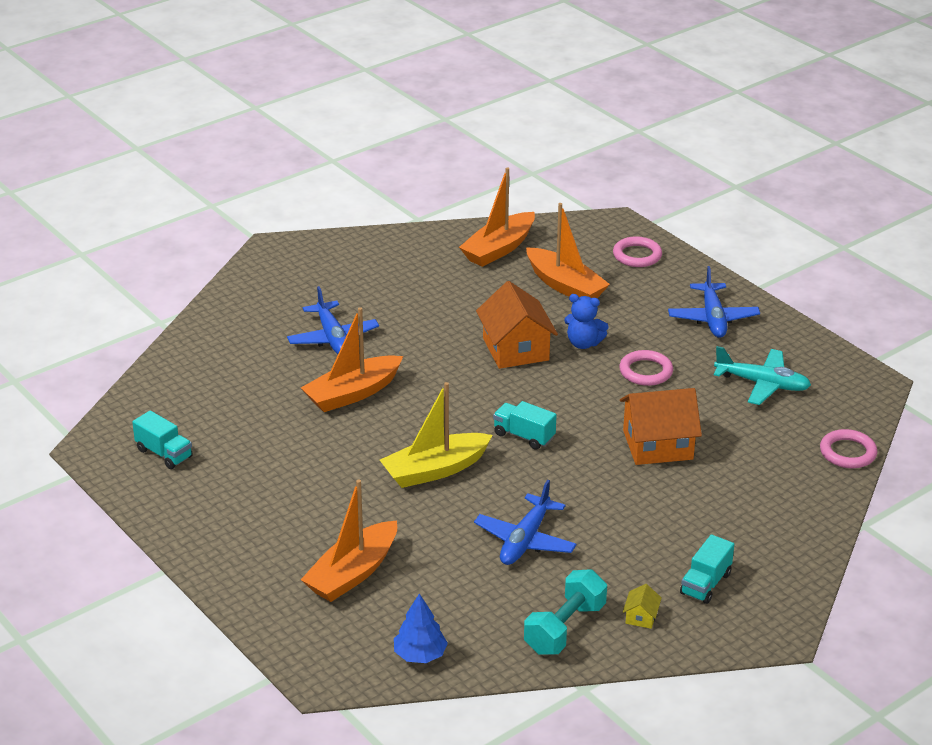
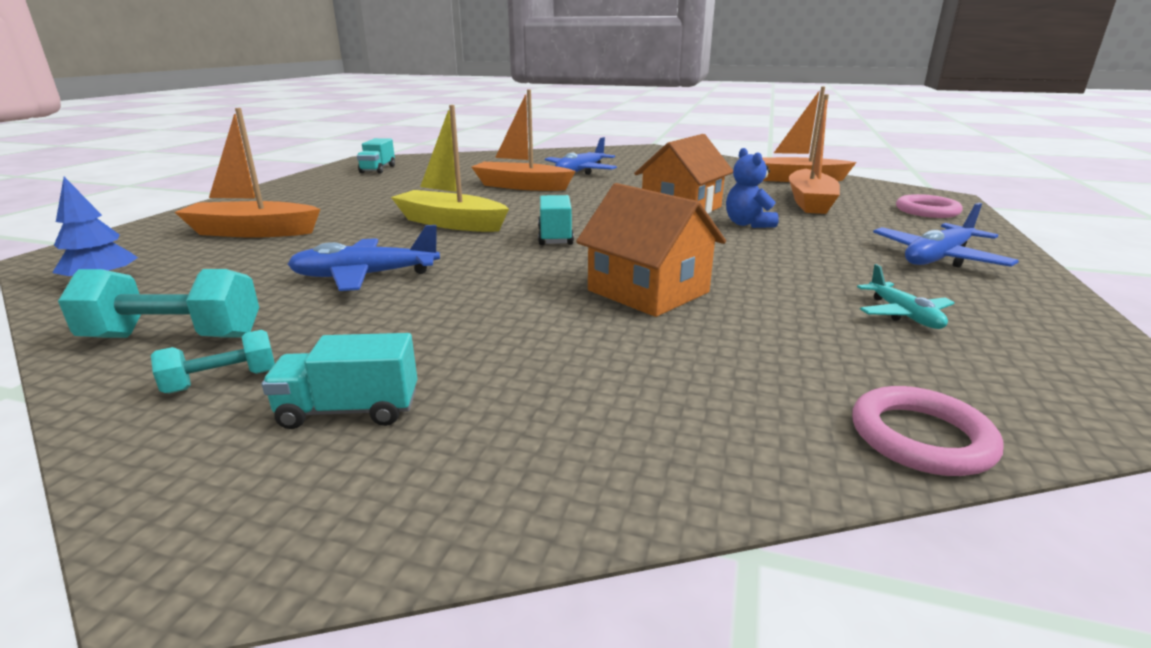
camera: 55 degrees right, 10 degrees down
(641, 617) = (222, 381): yellow house -> turquoise dumbbell
(646, 371) = (767, 254): pink ring -> none
(762, 384) = (903, 315): turquoise plane -> turquoise plane, size x0.62

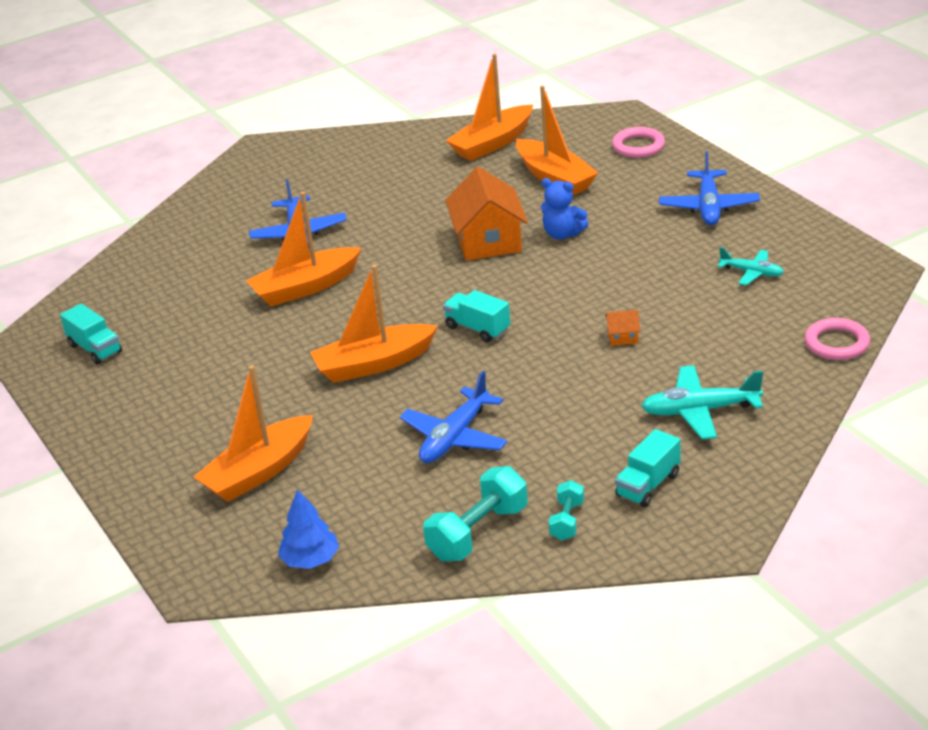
camera: 45 degrees left, 10 degrees up
(450, 223) = (373, 364): yellow boat -> orange boat
(574, 385) = (700, 411): none -> turquoise plane
(648, 291) = (623, 337): orange house -> orange house, size x0.42

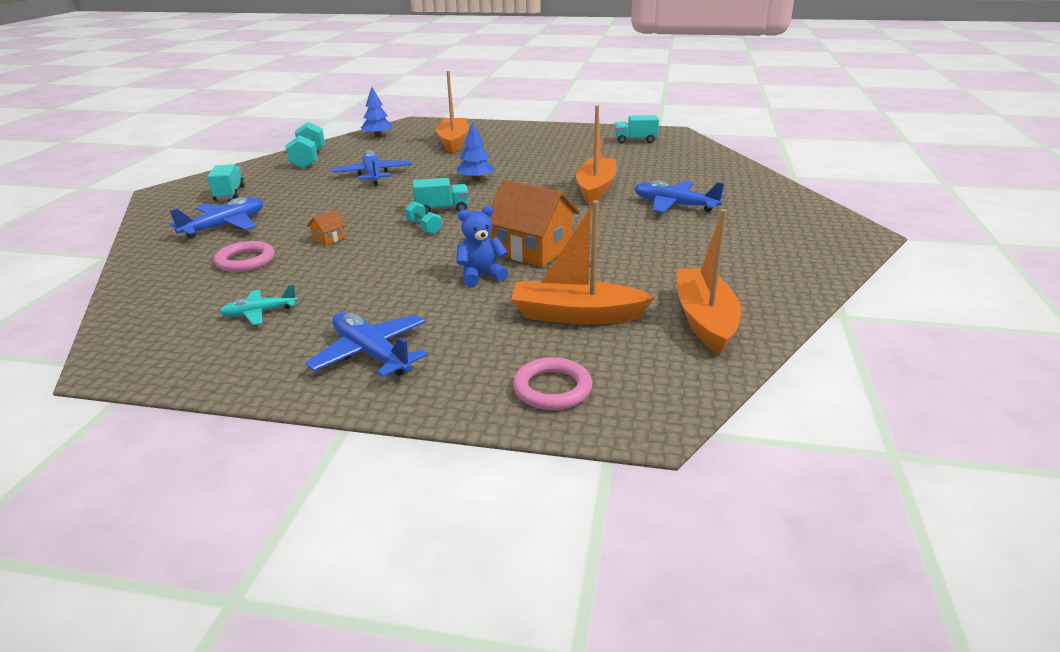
camera: 130 degrees right, 5 degrees down
(373, 364) = (475, 179): orange boat -> blue tree
(567, 521) = (264, 173): turquoise dumbbell -> turquoise dumbbell (424, 227)
(700, 411) = (225, 226): turquoise plane -> blue plane
(836, 343) = (133, 292): pink ring -> pink ring (245, 261)

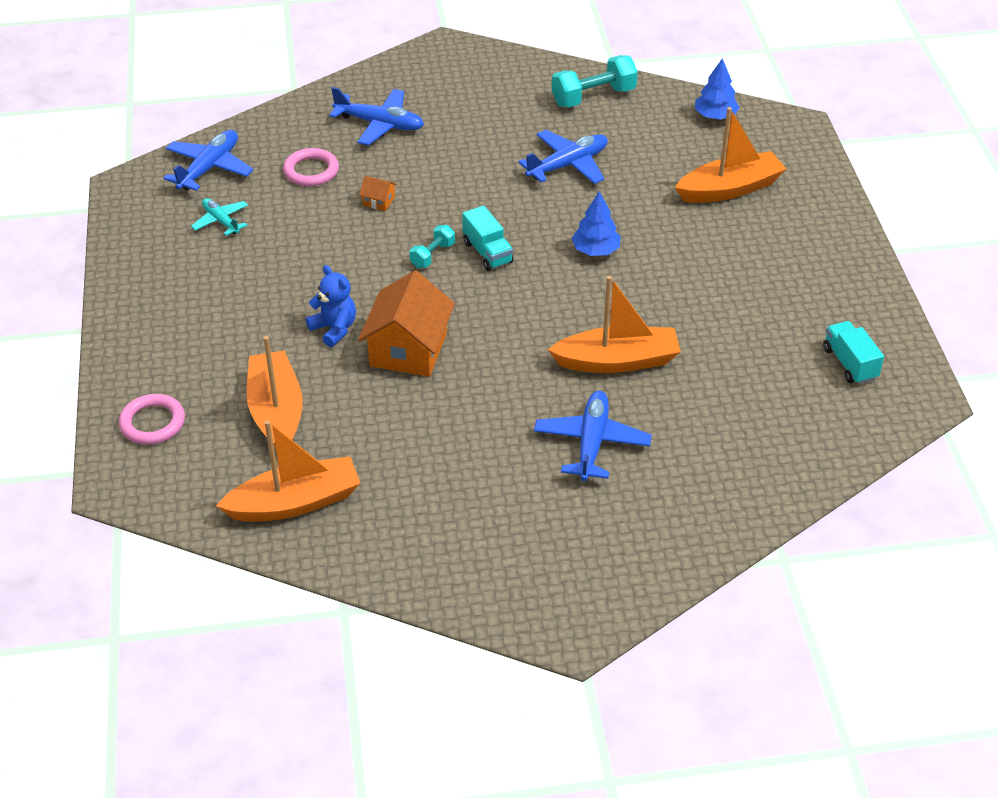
camera: 70 degrees right, 15 degrees up
(229, 194) = (460, 89): turquoise truck -> none
(371, 353) = (176, 307): blue plane -> blue plane (209, 168)

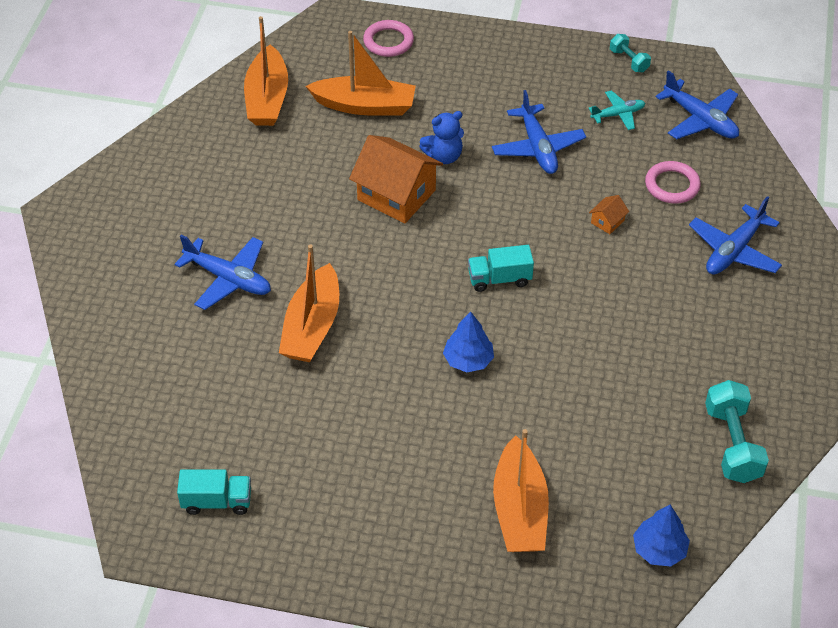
camera: 110 degrees right, 5 degrees up
(432, 255) = (512, 240): turquoise dumbbell -> turquoise dumbbell (629, 61)
(568, 165) = (613, 381): blue plane -> blue plane (538, 148)

